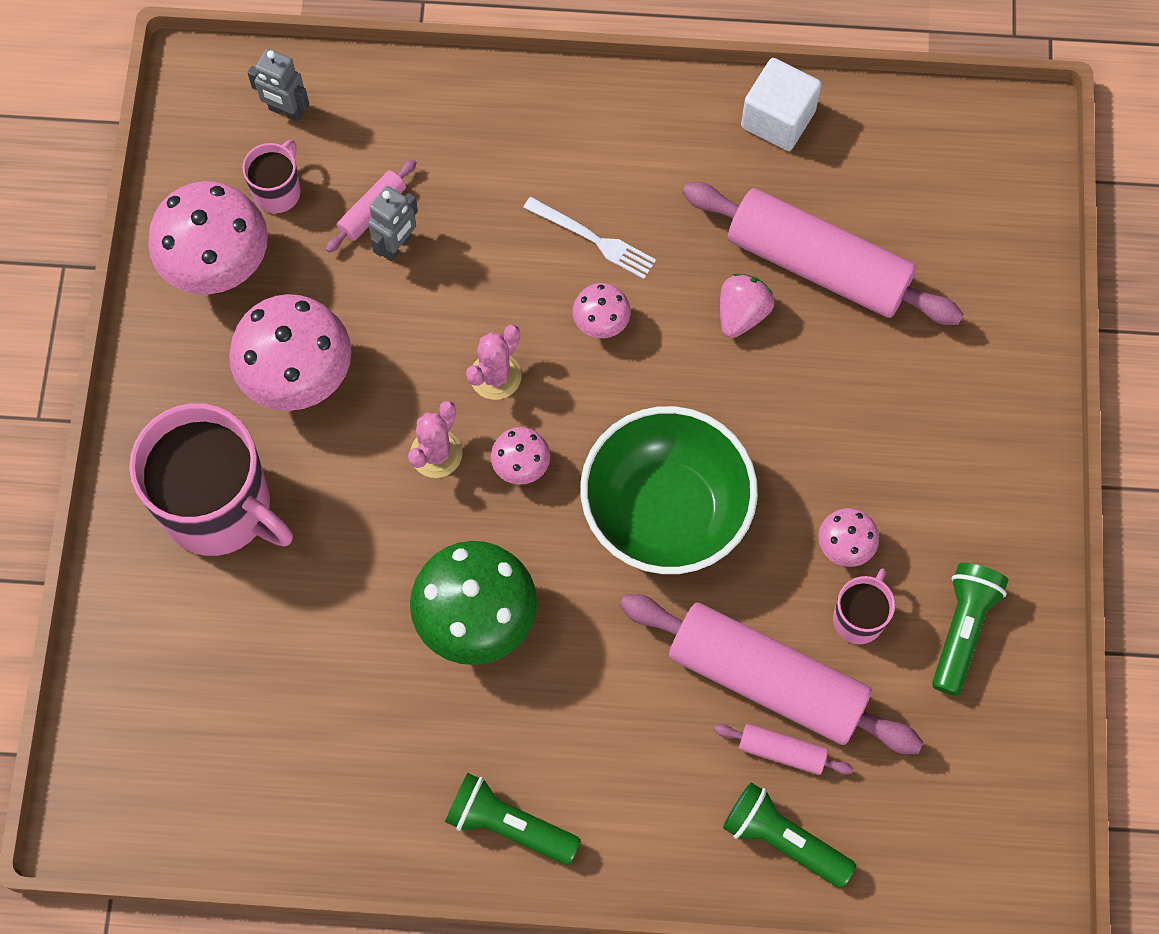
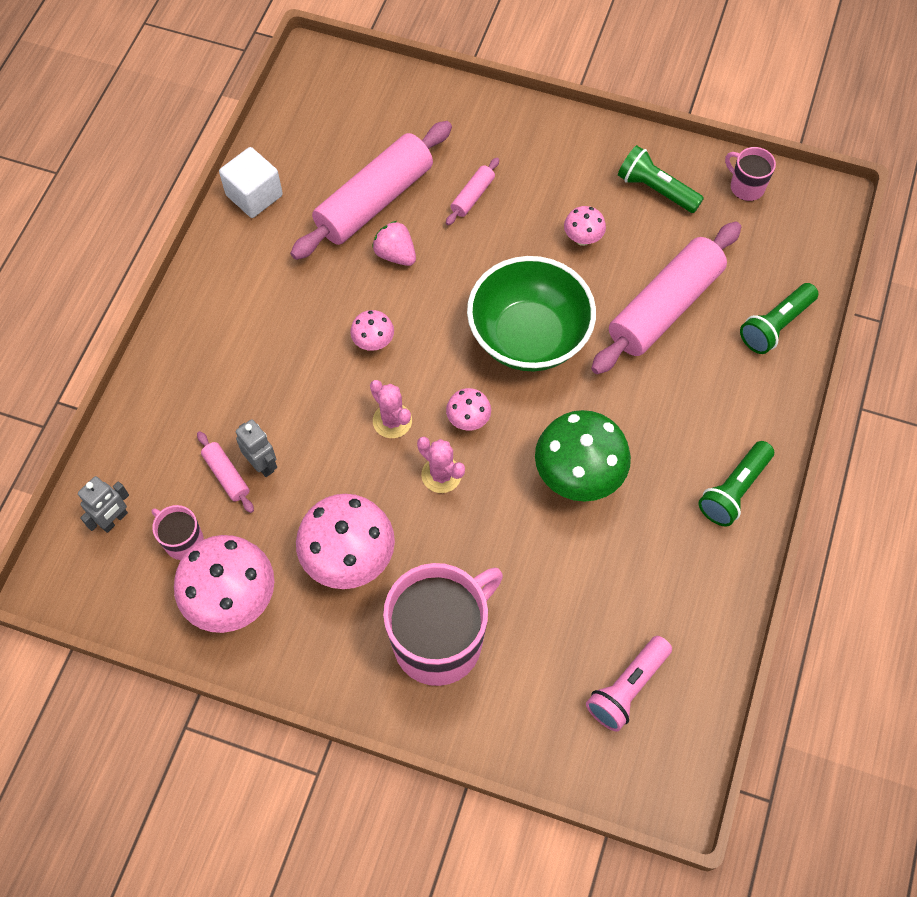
camera: 75 degrees left, 5 degrees down
(206, 740) = (627, 688): none -> pink flashlight
(593, 239) = (305, 331): white fork -> none
(781, 752) = (716, 311): pink rolling pin -> pink rolling pin (472, 196)
(859, 618) = (634, 243): pink mug -> pink mug (746, 187)

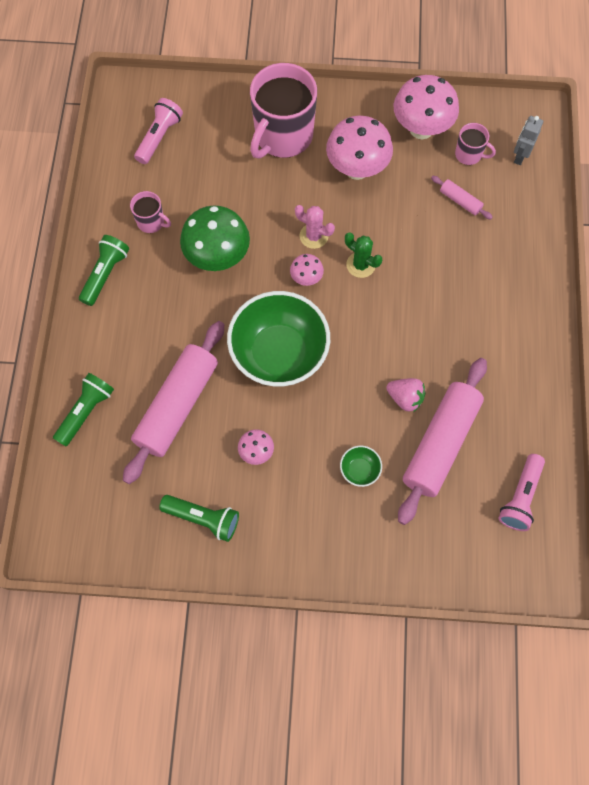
camera: 165 degrees right, 5 degrees up
(254, 195) = (541, 423): white cube -> none
(262, 464) = (439, 214): grey robot -> none
(311, 134) = (520, 497): none -> pink flashlight
(373, 342) = (395, 320): pink mushroom -> none
(392, 421) = (360, 265): pink cactus -> green cactus
(472, 196) = (359, 470): pink rolling pin -> green bowl
(746, 187) = (123, 542): pink mug -> pink mug (151, 222)

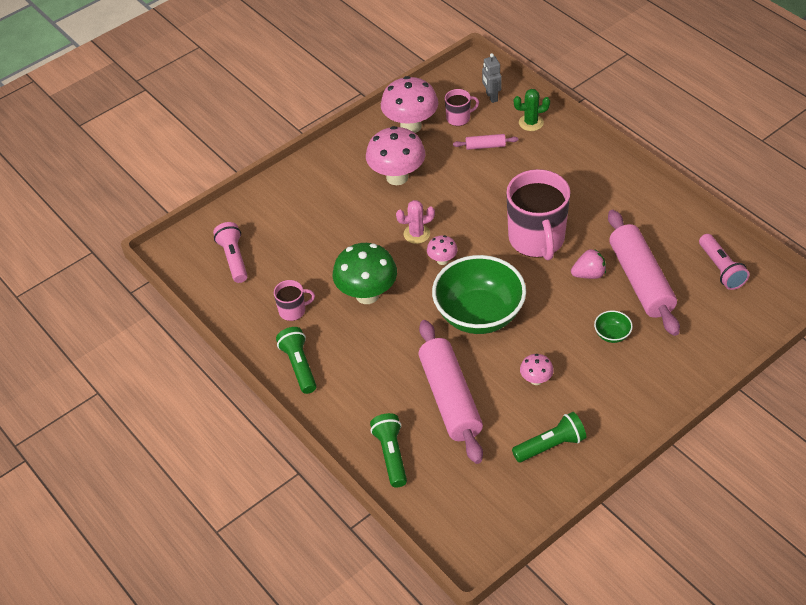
camera: 40 degrees left, 20 degrees down
(283, 136) = (323, 195): pink mug -> pink mug (537, 239)
(360, 265) = (468, 226): green cactus -> green cactus (531, 123)

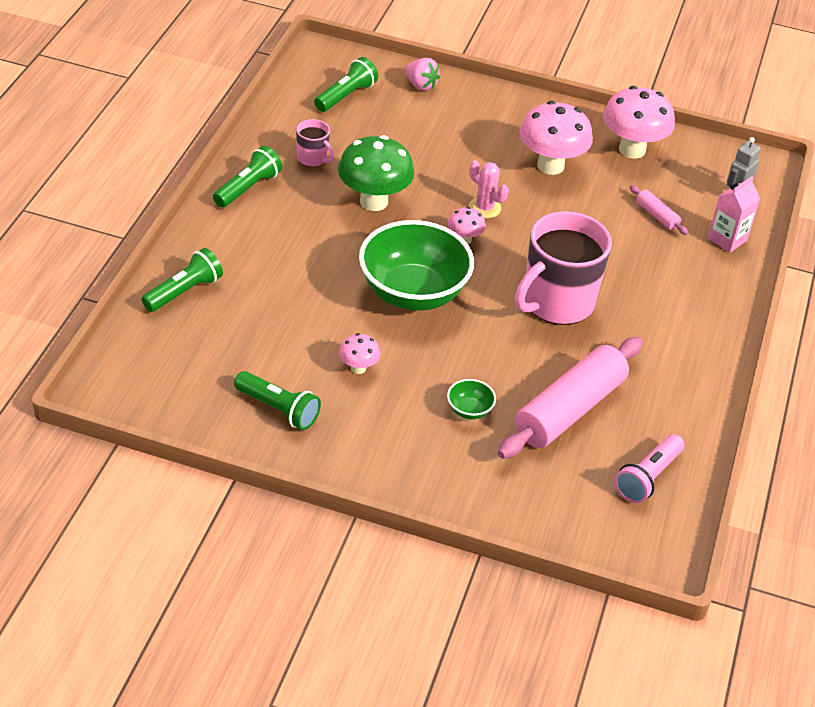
camera: 50 degrees right, 5 degrees down
(234, 259) = (346, 96): pink flashlight -> green flashlight
(450, 398) = (285, 309): pink rolling pin -> none
(459, 118) = (678, 181): pink mug -> none
(531, 123) = (727, 239): green cactus -> pink carton
(589, 274) = (541, 362): pink strawberry -> pink strawberry (420, 85)

